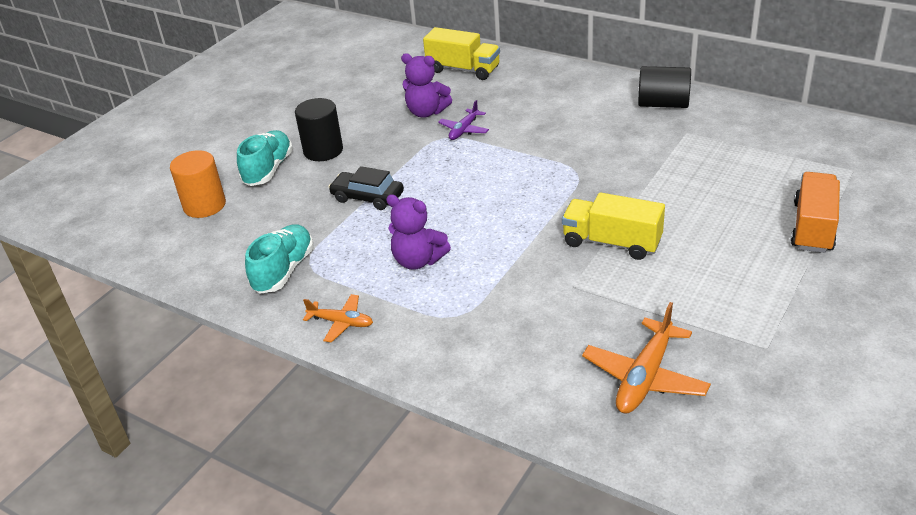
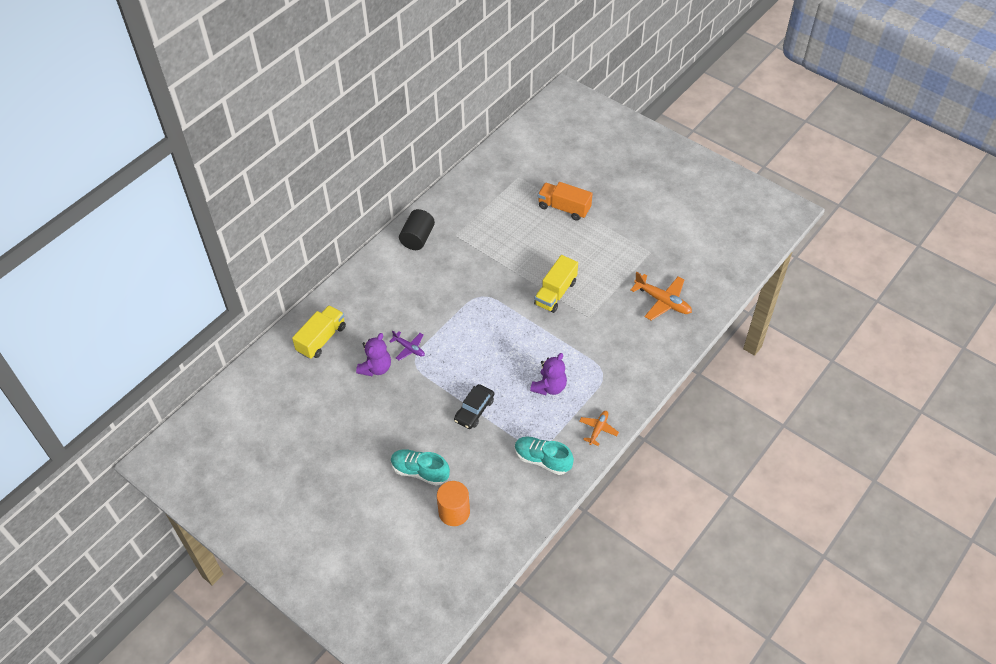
camera: 85 degrees left, 15 degrees up
(323, 151) = (406, 435): black cylinder -> none

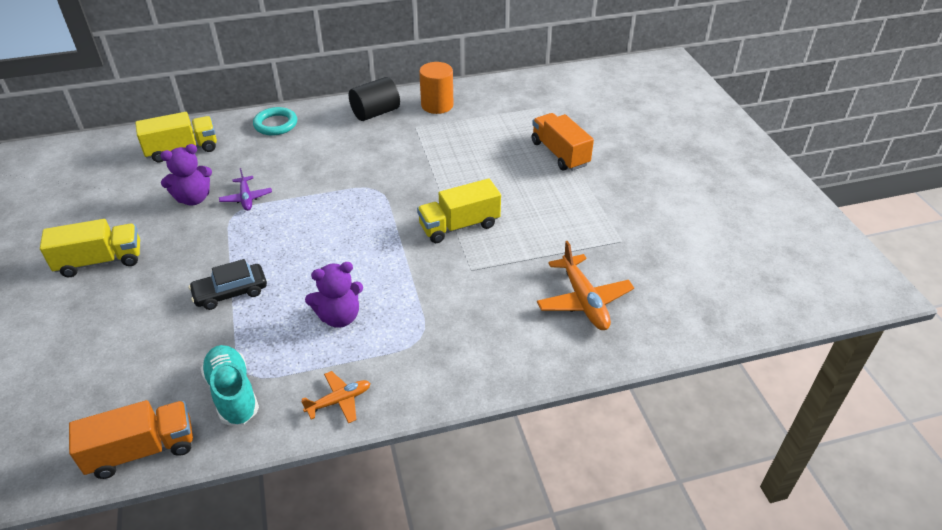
camera: 35 degrees right, 10 degrees down
(360, 284) = (275, 124): none -> turquoise ring
(373, 440) = (100, 261): none -> yellow truck
(420, 471) = (98, 320): turquoise shoe -> none
(454, 512) = (69, 388): orange cylinder -> orange cylinder (437, 105)
(531, 513) = (142, 450): none -> orange truck

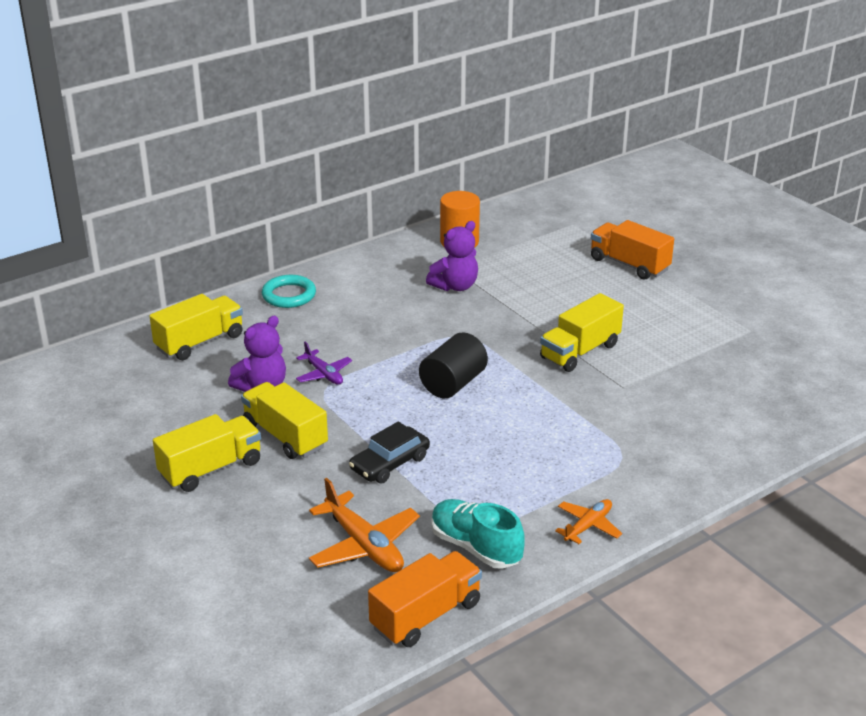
camera: 20 degrees left, 10 degrees down
(175, 246) = (285, 436): none -> yellow truck
(339, 317) = (525, 458): purple teddy bear -> purple teddy bear (455, 286)
(375, 113) = (396, 262): black cylinder -> black cylinder (453, 384)
(584, 300) = (753, 389): orange plane -> orange plane (364, 545)

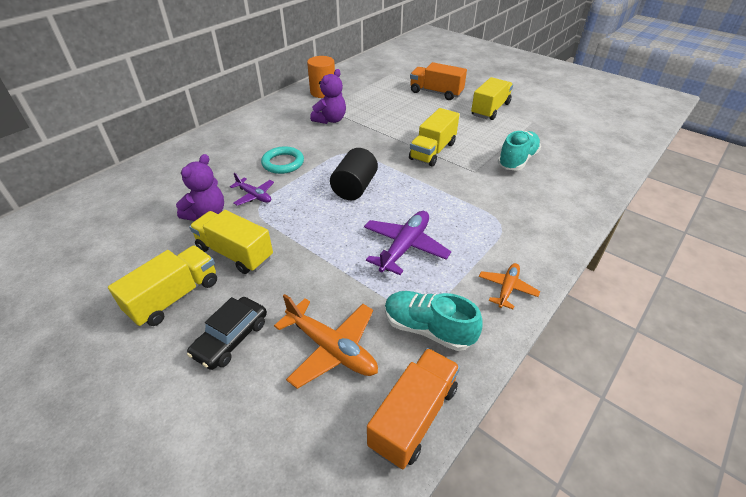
camera: 15 degrees left, 10 degrees up
(200, 342) = (149, 186): yellow truck -> yellow truck (490, 109)
(289, 295) = (214, 141): turquoise ring -> turquoise ring (283, 163)
(390, 463) = (328, 262): black car -> black car (231, 338)
(487, 462) = (405, 247): none -> purple plane
(693, 382) = (517, 160): none -> turquoise shoe

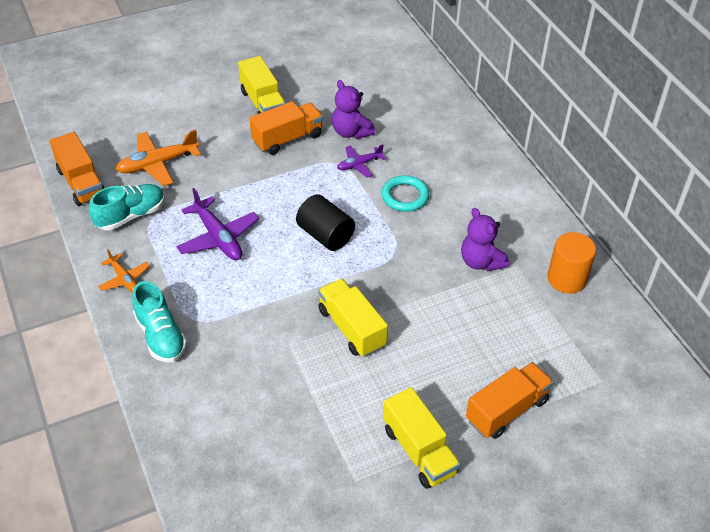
camera: 115 degrees right, 5 degrees up
(231, 338) = (204, 122): black car -> none
(235, 253) = (287, 139): yellow truck -> orange truck
(517, 160) = (281, 401): turquoise shoe -> turquoise shoe (161, 336)

